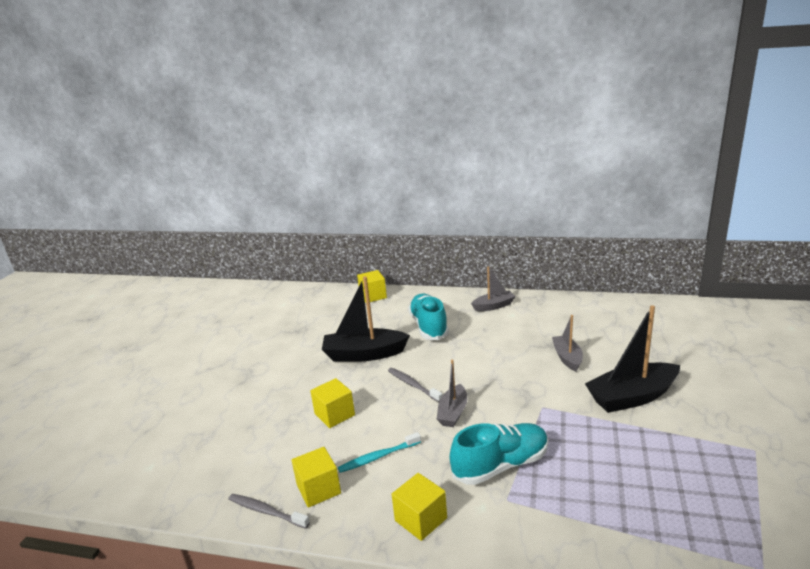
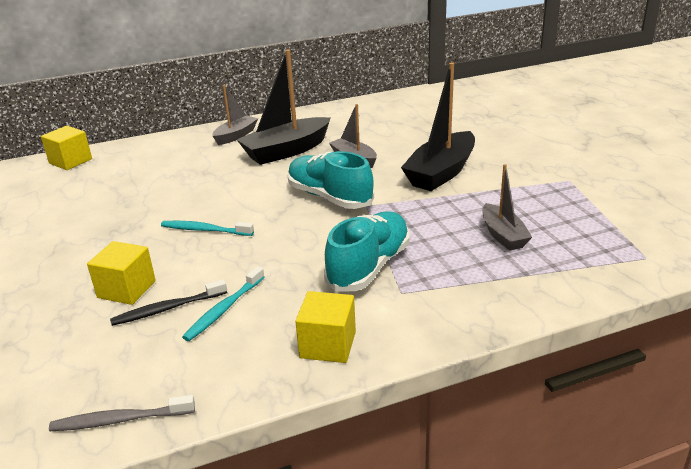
camera: 35 degrees left, 5 degrees up
(318, 489) = (174, 368): yellow cube -> none
(346, 441) = (167, 309): none -> black toothbrush
(364, 354) = (112, 220): black boat -> black boat (286, 151)
(413, 385) = (205, 230): grey toothbrush -> turquoise toothbrush
(429, 326) = (174, 172): turquoise shoe -> turquoise shoe (329, 197)
(453, 413) = (276, 240): grey boat -> grey boat (503, 235)

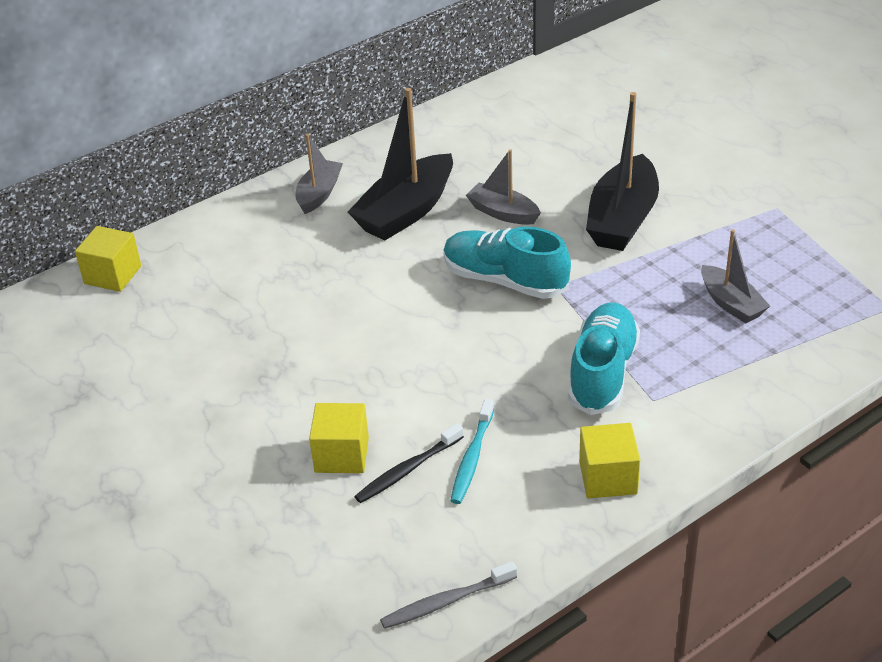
camera: 15 degrees left, 10 degrees up
(205, 230) = (379, 356): turquoise toothbrush -> none

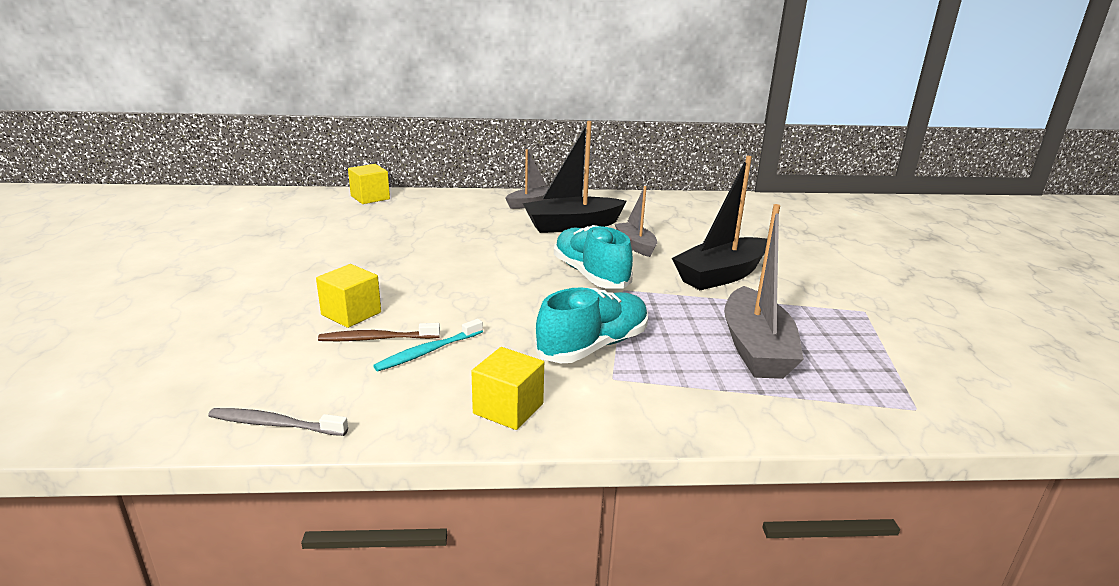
camera: 30 degrees right, 15 degrees down
(407, 470) = (377, 339): black toothbrush -> brown toothbrush
(731, 303) = (756, 349): grey boat -> grey boat, size x1.71

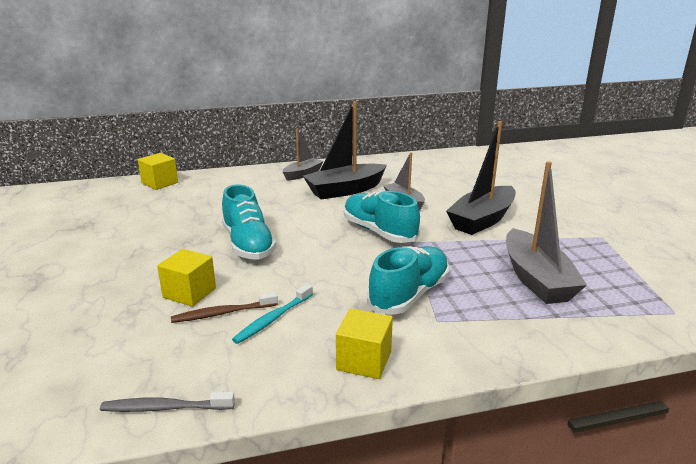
camera: 10 degrees left, 0 degrees up
(436, 271) = (248, 244): none -> turquoise shoe

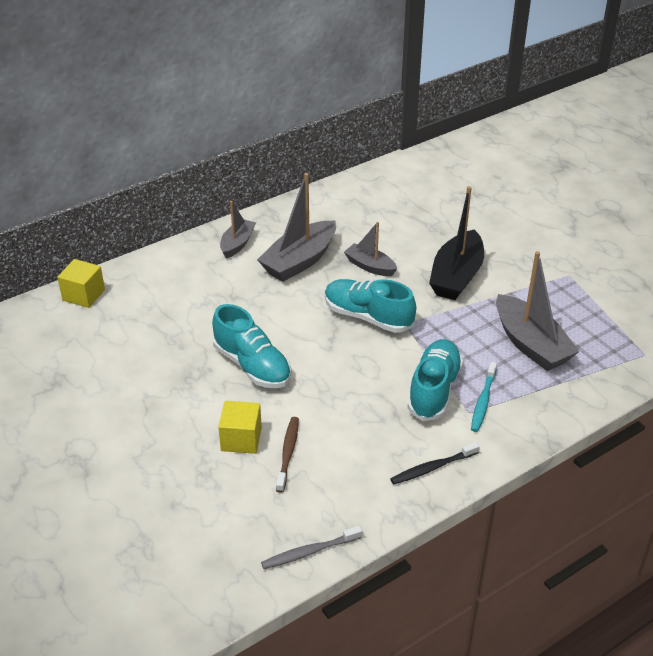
camera: 20 degrees left, 15 degrees up
(222, 313) = (288, 453): brown toothbrush -> brown toothbrush turned 135 degrees clockwise
(273, 319) = (335, 447): turquoise toothbrush -> turquoise toothbrush (483, 401)
(345, 190) = (299, 261): black boat -> grey boat
(364, 361) = (432, 468): yellow cube -> black toothbrush

